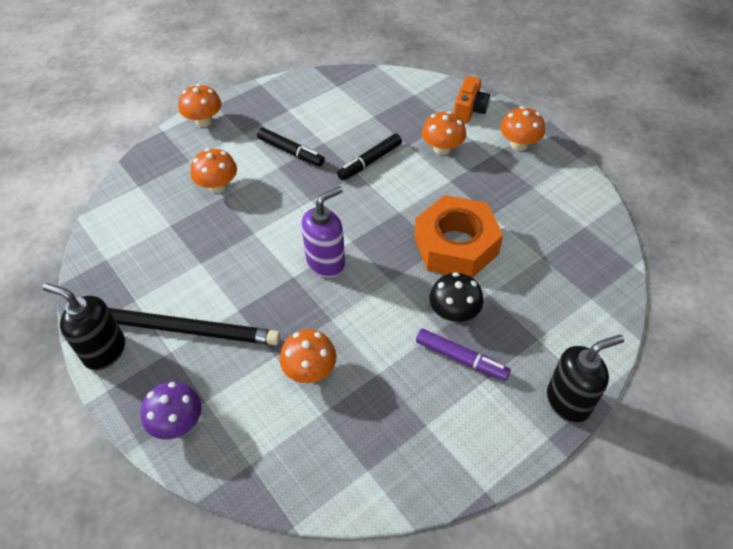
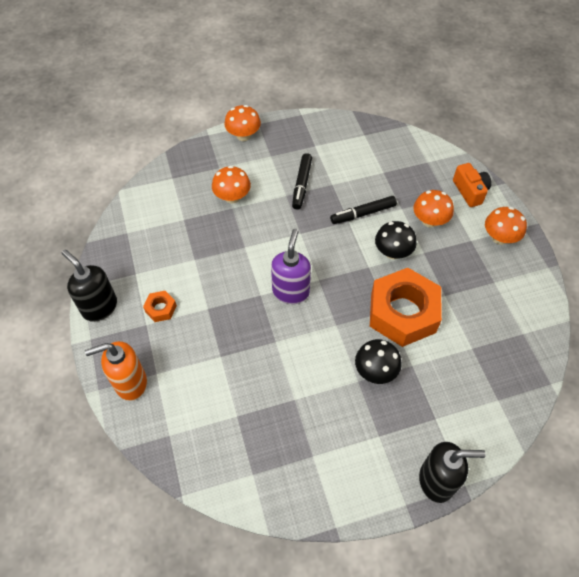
camera: 20 degrees right, 5 degrees up
(178, 422) = (130, 383): purple mushroom -> orange soap dispenser
(182, 328) = (160, 309): black pencil -> orange nut
(291, 152) = (301, 184): black marker -> black marker turned 45 degrees clockwise
(310, 370) = (242, 377): orange mushroom -> none
(326, 262) = (291, 291): purple soap dispenser -> purple soap dispenser turned 60 degrees counterclockwise
(418, 189) = (393, 252): none -> black mushroom
(461, 359) = (364, 412): purple marker -> none
(469, 110) = (470, 191): orange camera -> orange camera turned 60 degrees counterclockwise

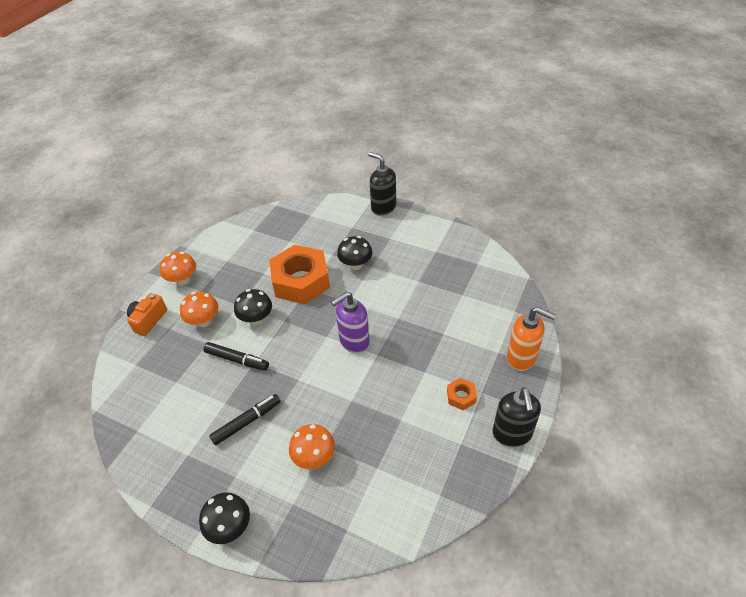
camera: 135 degrees left, 10 degrees down
(243, 135) = (230, 527): orange mushroom -> black mushroom

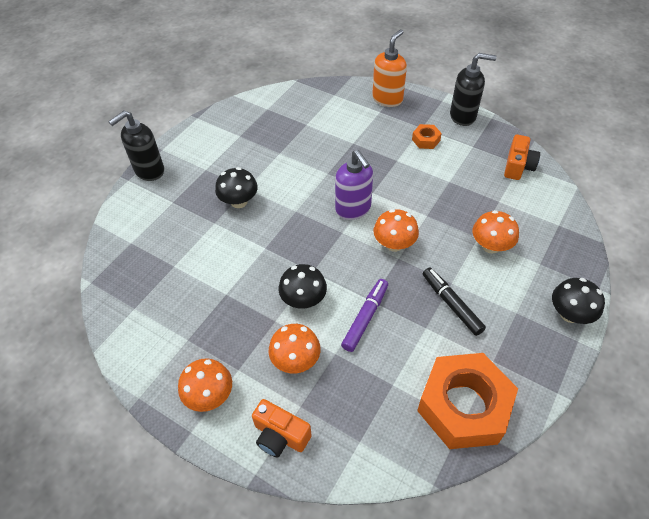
camera: 85 degrees left, 5 degrees up
(237, 360) = (365, 318): black marker -> purple marker
(301, 281) = (251, 254): orange nut -> orange nut (463, 406)
(314, 375) = (394, 244): none -> orange mushroom
(435, 491) = (518, 166): none -> orange camera

